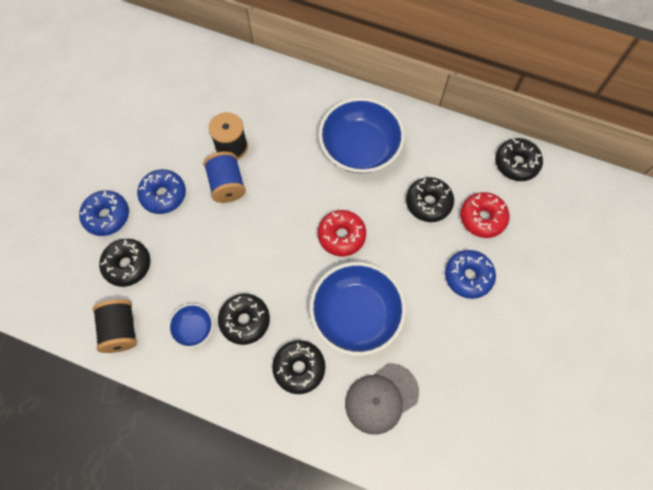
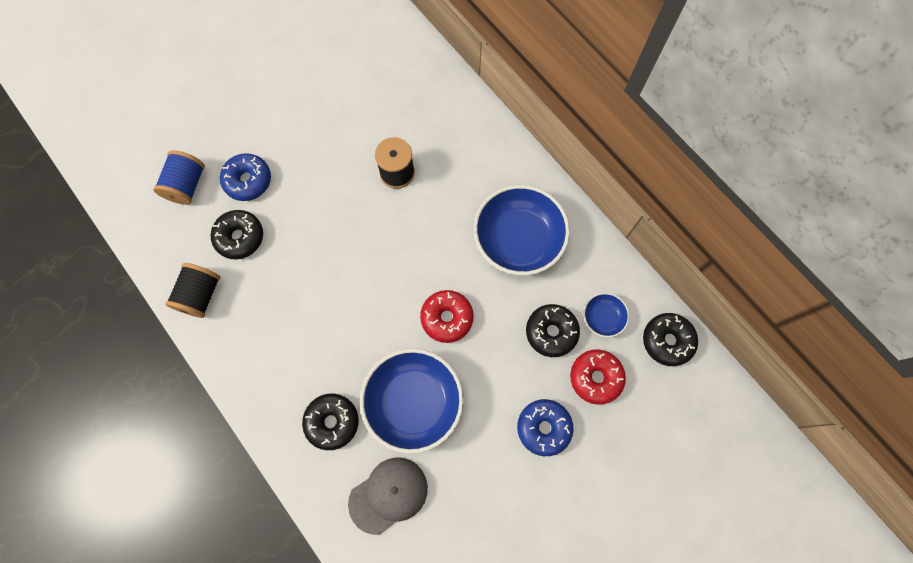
camera: 30 degrees right, 5 degrees up
(163, 195) = (308, 187): blue donut -> none
(193, 328) = (262, 330): blue bowl -> blue bowl (603, 318)
(227, 185) = (371, 208): blue spool -> blue spool (186, 185)
(245, 321) = (310, 349): black donut -> none
(381, 398) = (388, 495): grey cap -> grey cap turned 150 degrees clockwise

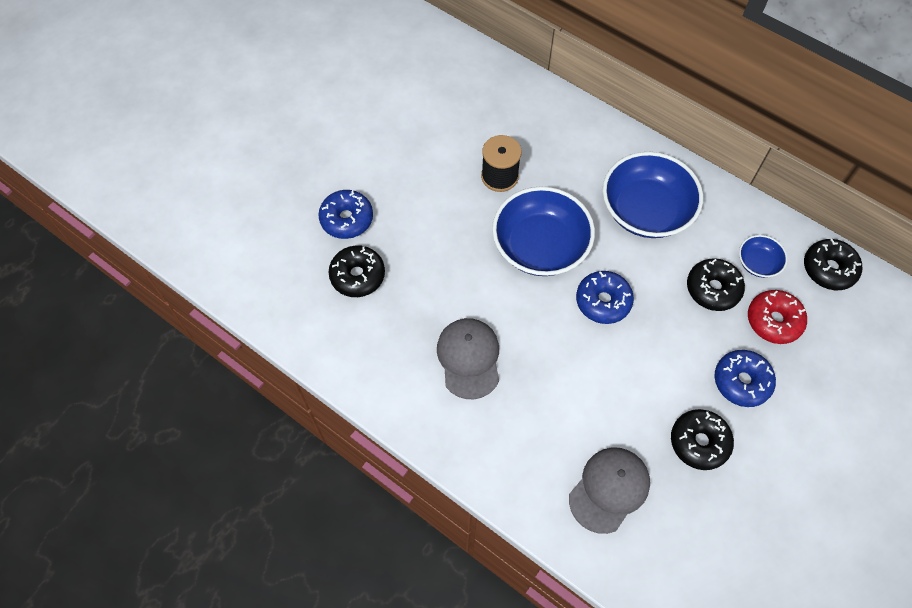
camera: 15 degrees left, 10 degrees down
(186, 185) = (282, 238): blue spool -> none
(200, 295) = (335, 342): black spool -> none
(309, 340) = (469, 358): none -> grey cap
(332, 422) = (522, 433): black donut -> black donut (699, 442)
(413, 402) = (600, 391): blue bowl -> blue bowl (540, 246)
(447, 318) = (603, 301): red donut -> blue donut

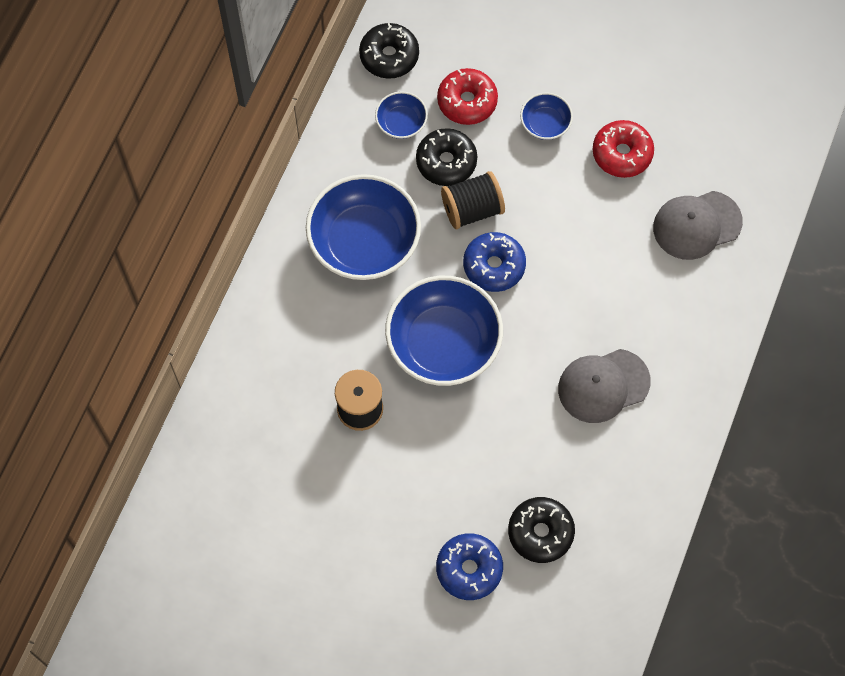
camera: 105 degrees left, 5 degrees up
(609, 489) = (697, 225): grey cap -> grey cap turned 45 degrees counterclockwise
(661, 298) = (472, 209): none -> black spool
(699, 442) = (622, 153): black donut -> red donut
(741, 381) = (545, 124): blue donut -> blue bowl

